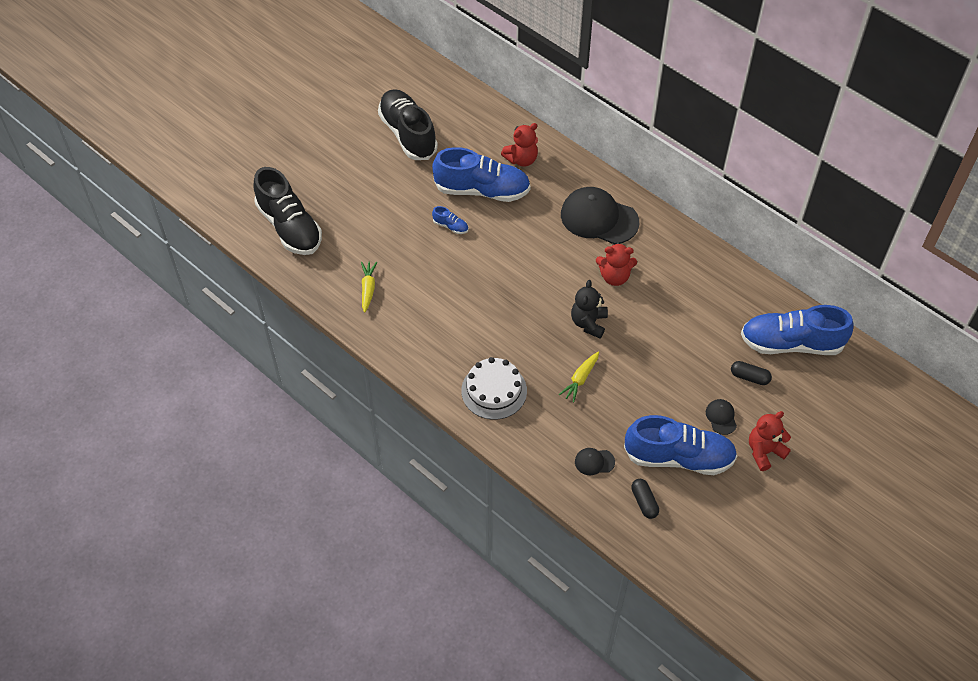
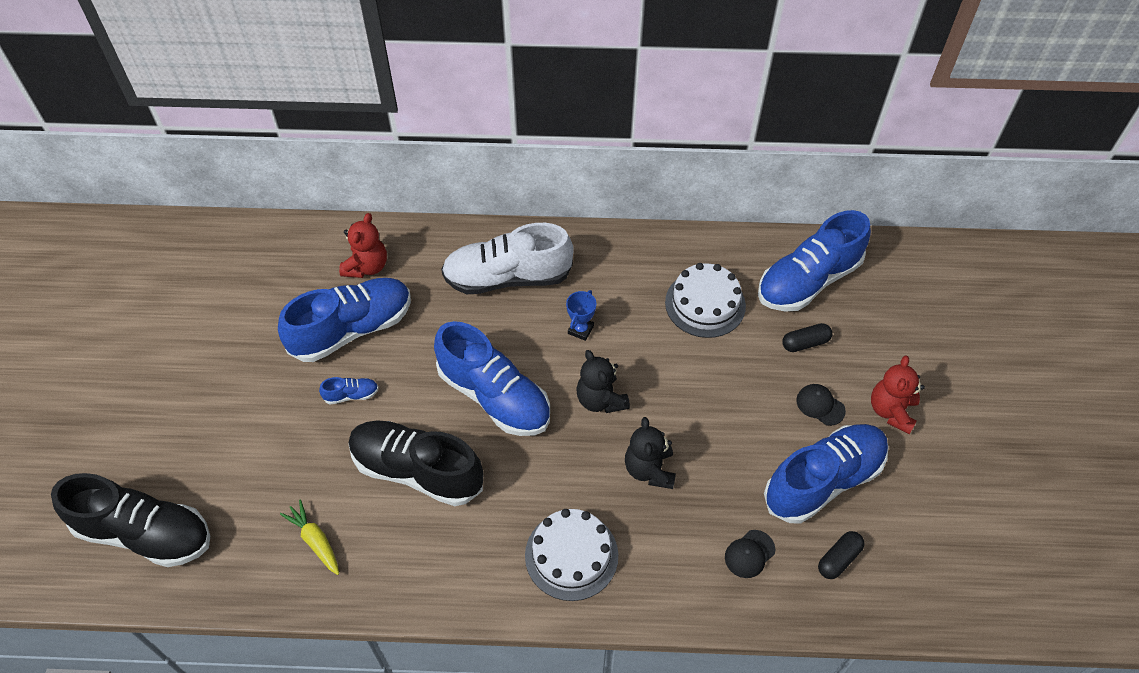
camera: 40 degrees left, 0 degrees up
(408, 134) = (206, 320): black shoe -> black shoe (417, 470)
(529, 280) = (494, 396): none -> blue shoe
(580, 379) = (649, 469): yellow carrot -> black teddy bear
(599, 218) = (507, 277): black cap -> white shoe
(614, 277) = (580, 330): red teddy bear -> blue trophy
(644, 502) = (838, 559): black capsule -> black capsule turned 75 degrees counterclockwise
(707, 312) = (705, 304): none -> white cake

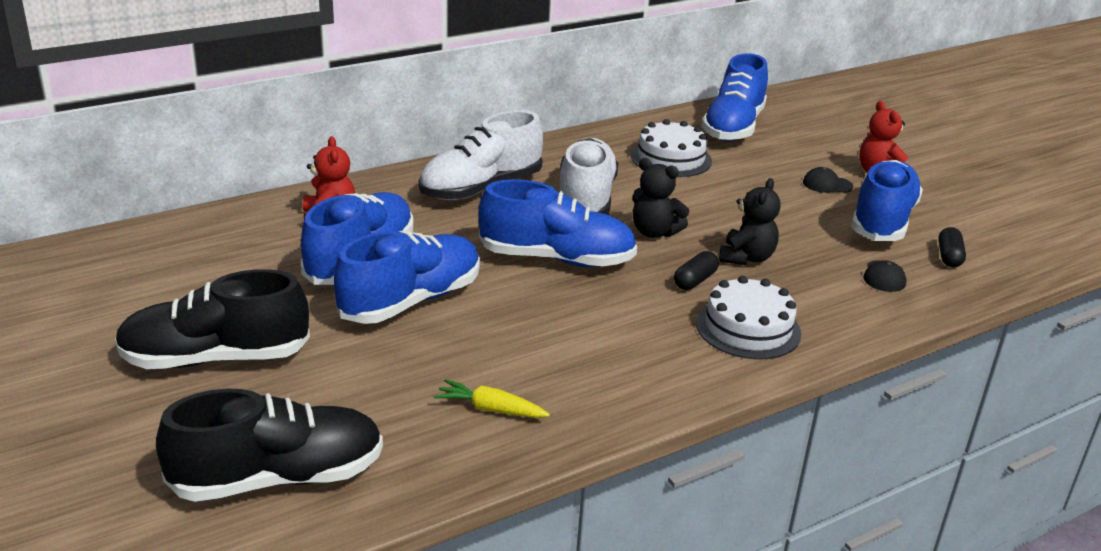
camera: 35 degrees left, 25 degrees down
(351, 395) = (411, 301): blue shoe -> blue shoe, size x2.48
(417, 470) = (540, 327): black shoe -> black shoe (215, 358)
(580, 330) = (586, 199): blue trophy -> white shoe
(649, 469) = (746, 258): black teddy bear -> black teddy bear turned 120 degrees counterclockwise
(805, 343) = (773, 157): black capsule -> black capsule (695, 280)

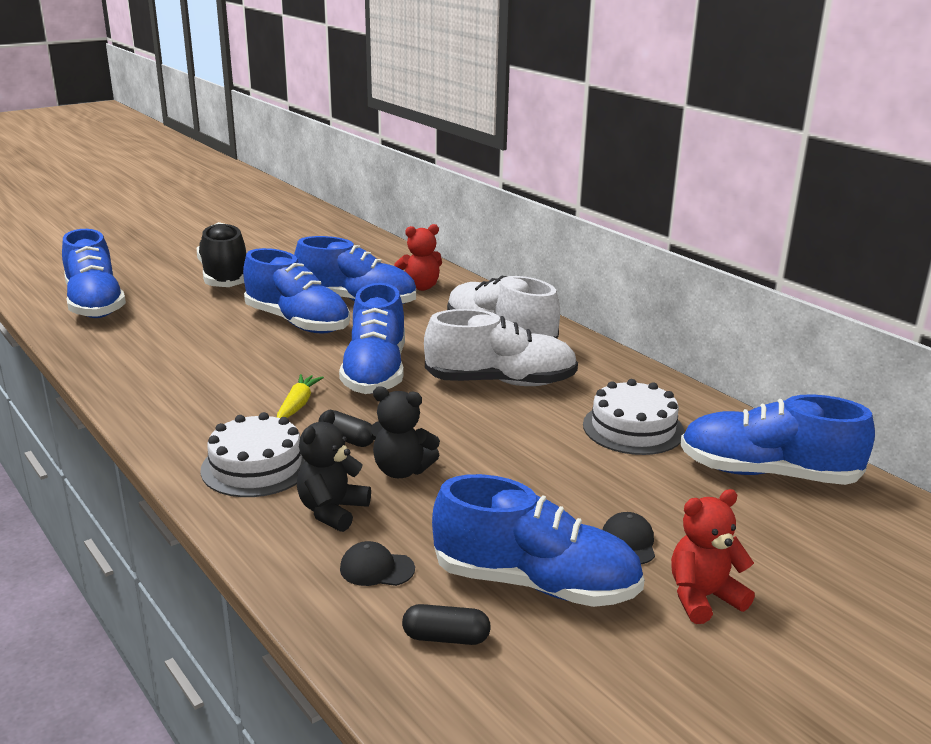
camera: 85 degrees right, 5 degrees down
(278, 478) = (95, 304): black shoe -> blue shoe
(490, 409) = (149, 357): yellow carrot -> yellow carrot (298, 405)
(654, 232) = (443, 418): black teddy bear -> black teddy bear (332, 511)

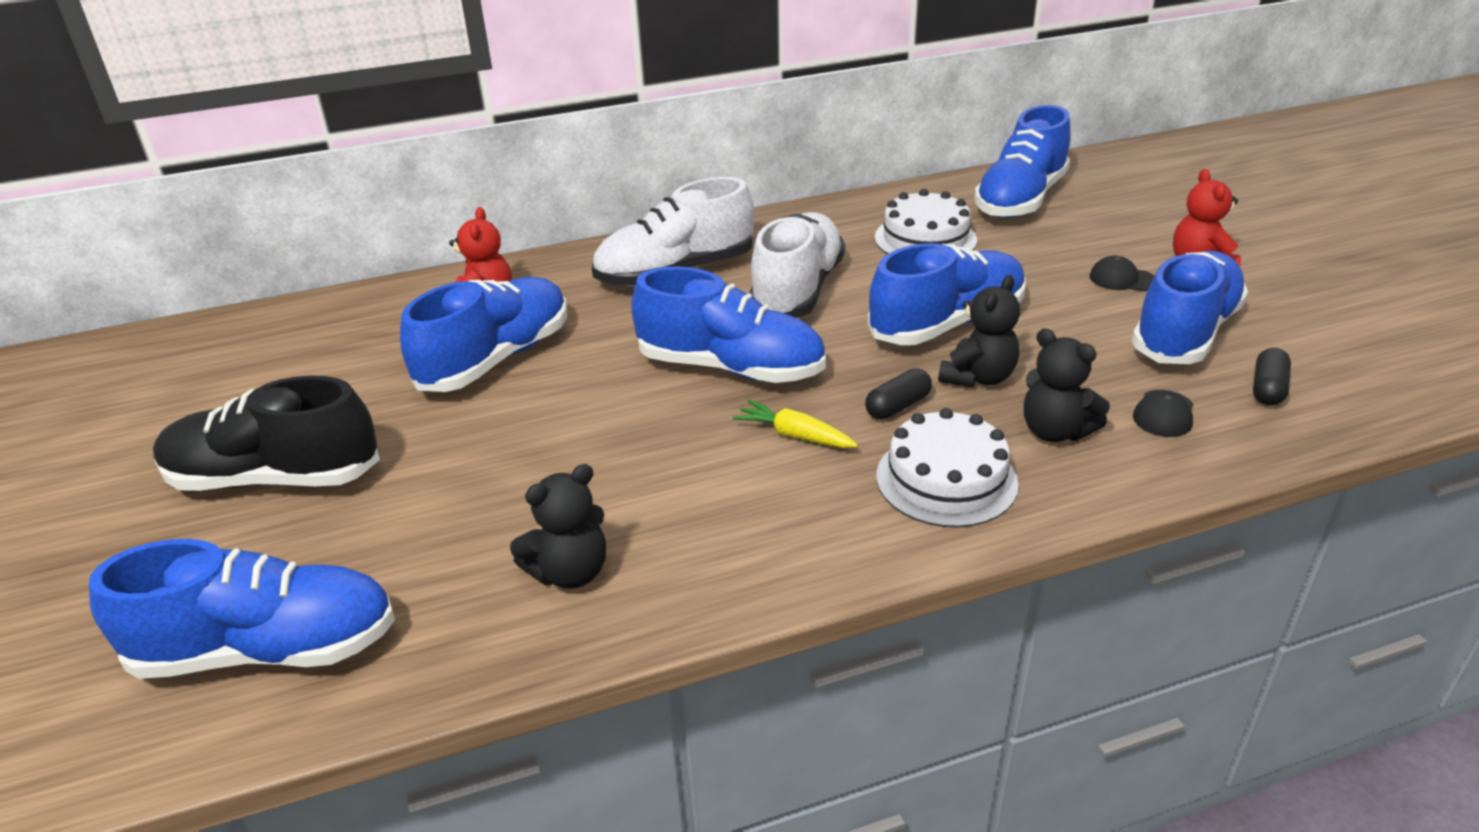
camera: 70 degrees left, 10 degrees up
(150, 358) = (570, 572): none -> black teddy bear
(298, 322) = (531, 416): blue shoe -> blue shoe (947, 324)

